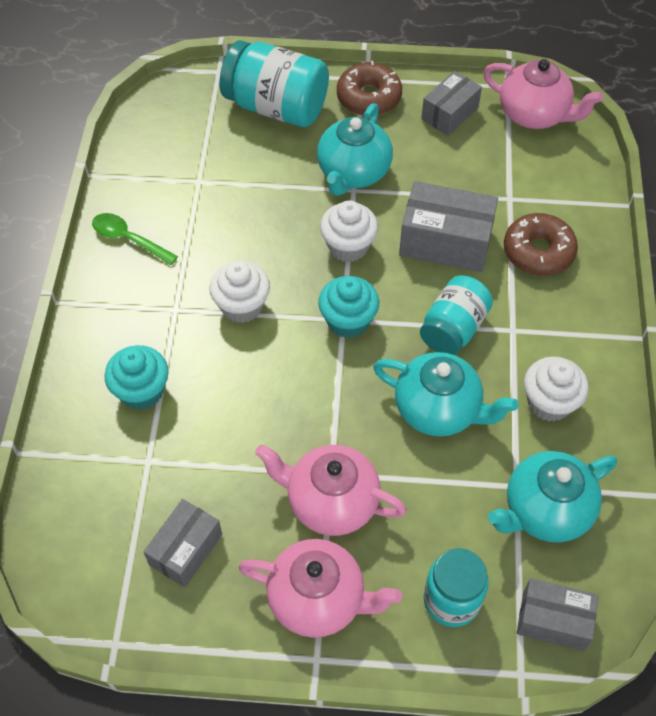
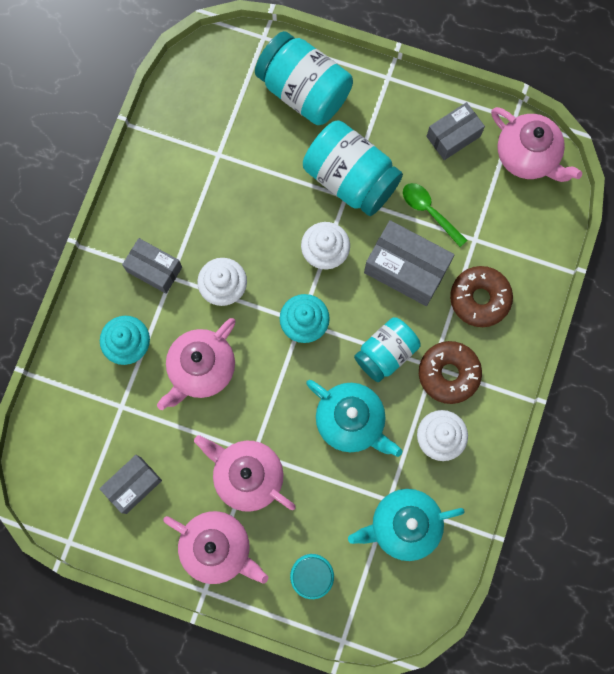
camera: 15 degrees right, 20 degrees up
(128, 239) = (148, 199): green spoon -> green spoon (429, 211)
(238, 396) = (201, 369): none -> pink teapot
(353, 172) = (350, 179): turquoise teapot -> turquoise jar
(369, 97) = (387, 101): brown donut -> brown donut (448, 374)
(553, 620) = (379, 609): grey box -> grey box (154, 269)

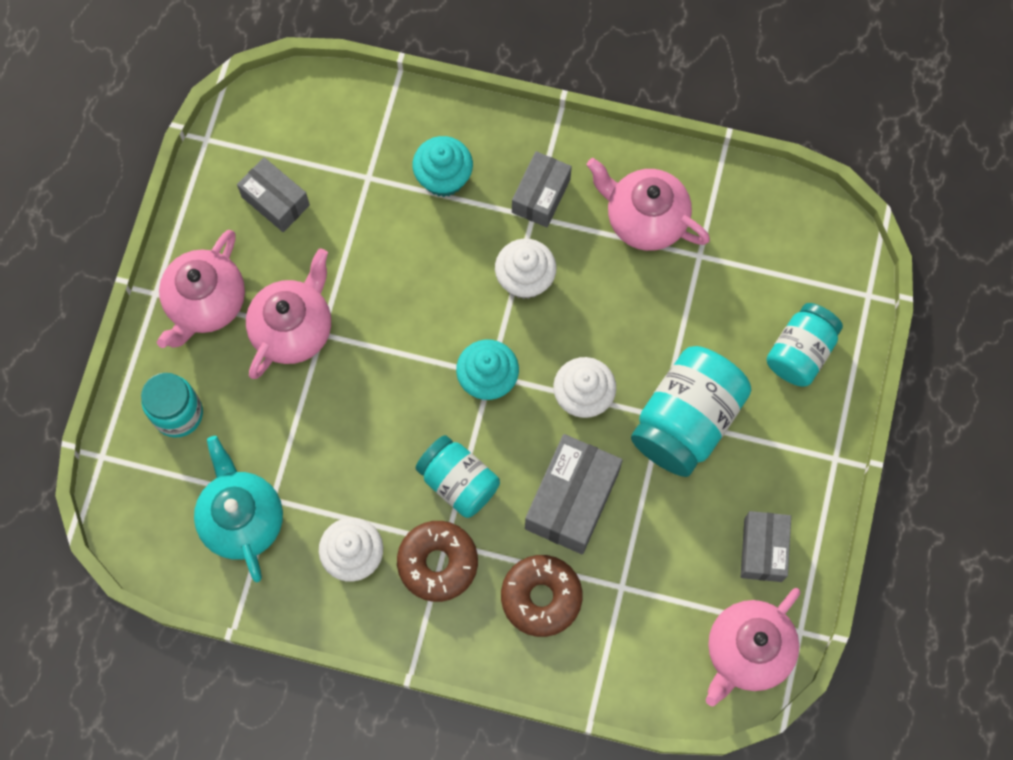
camera: 85 degrees right, 5 degrees down
(201, 369) = (421, 263): pink teapot -> pink teapot (645, 219)
(304, 91) = (800, 352): turquoise jar -> turquoise jar, size x0.65
(351, 421) = (368, 446): turquoise teapot -> none
(429, 211) = (653, 525): green spoon -> none
(453, 136) = (763, 550): grey box -> grey box turned 45 degrees clockwise

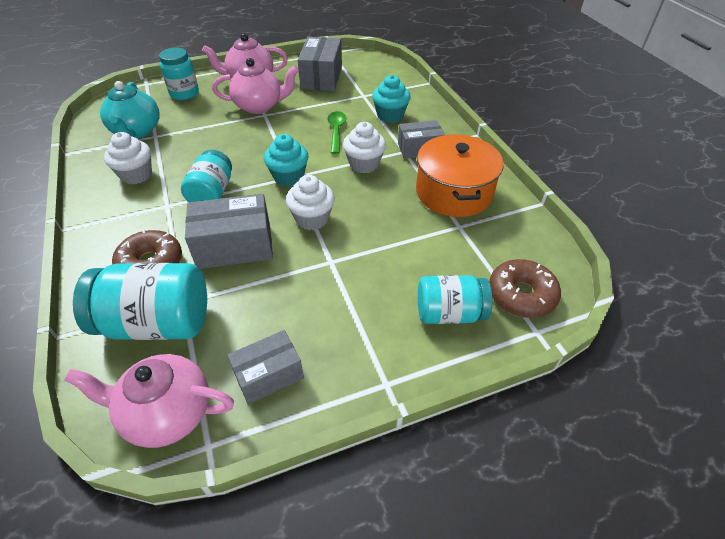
camera: 55 degrees right, 25 degrees down
(242, 519) = (136, 131): turquoise teapot -> turquoise teapot turned 135 degrees clockwise
(275, 201) = (321, 77): grey box -> grey box, size x1.53
(431, 267) = (336, 131): none -> green spoon
(438, 563) = (150, 208): brown donut -> brown donut (521, 295)
(645, 219) = (454, 192): pink teapot -> orange pot
(686, 420) = (339, 275): turquoise jar -> turquoise jar (157, 323)

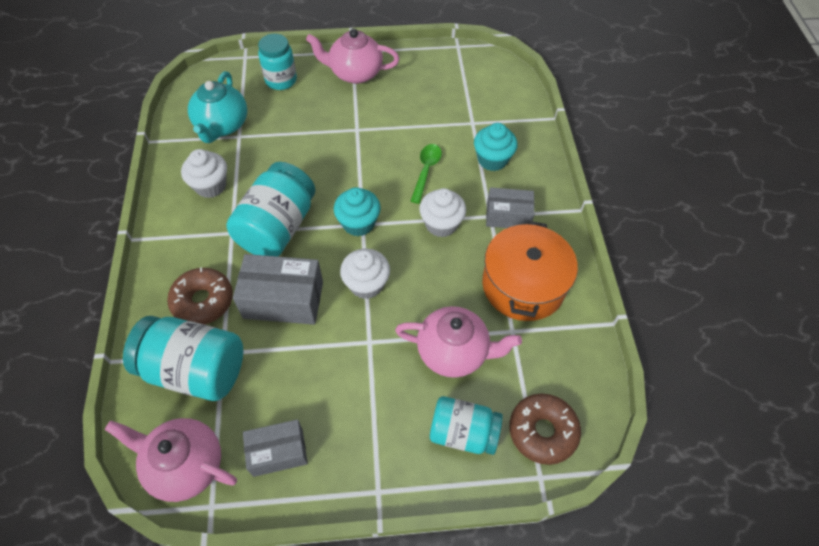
camera: 15 degrees right, 10 degrees up
(212, 193) = (277, 228): turquoise jar -> turquoise jar, size x1.53
(259, 106) = (354, 115): pink teapot -> pink teapot (453, 352)
(321, 77) = (434, 85): grey box -> none

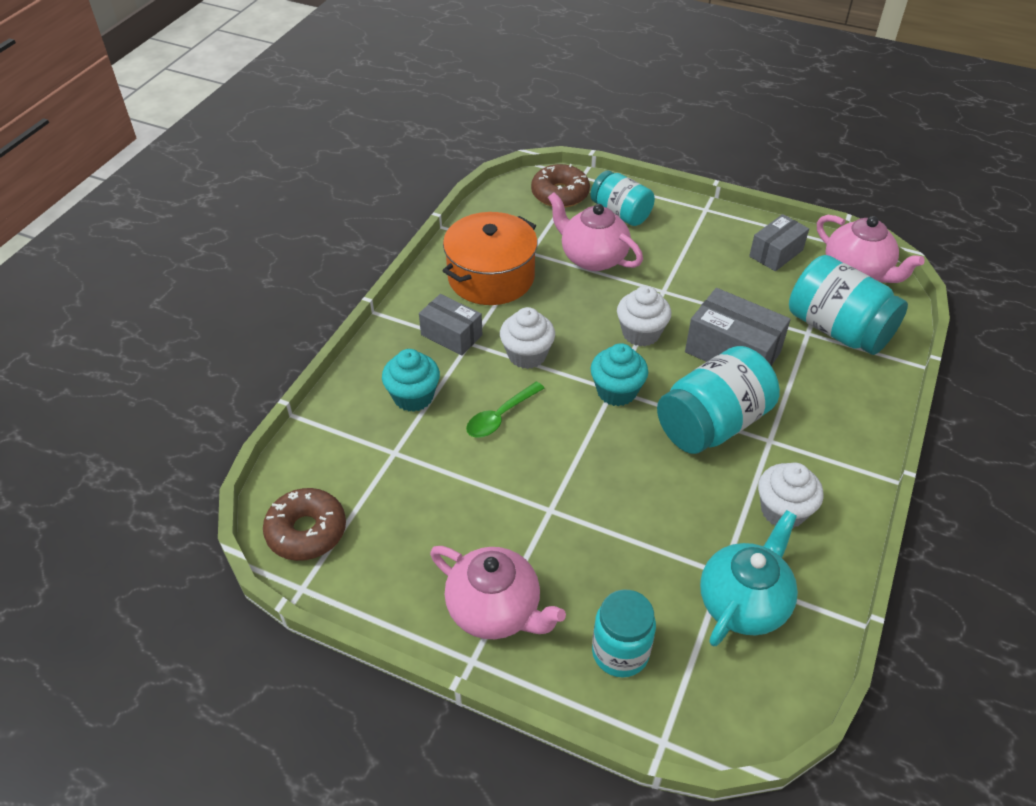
camera: 150 degrees left, 10 degrees down
(203, 301) = (819, 382): brown donut -> brown donut (306, 531)
(278, 452) = (776, 253): grey box -> grey box turned 60 degrees counterclockwise

